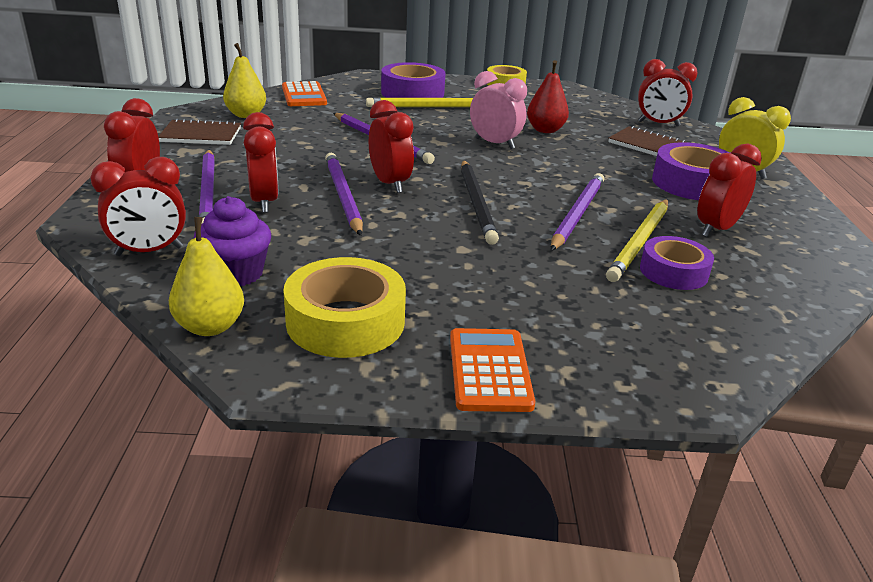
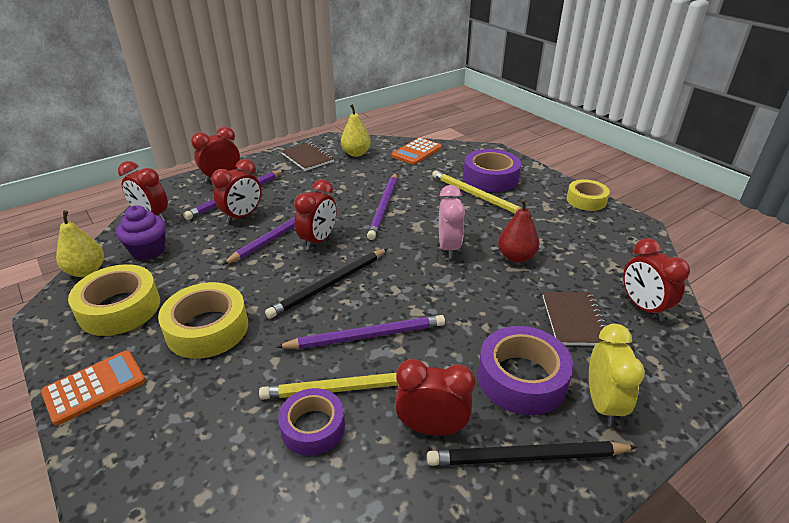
camera: 55 degrees right, 5 degrees up
(466, 279) = (207, 328): none -> yellow tape
(772, 211) = (527, 457): none -> black pencil

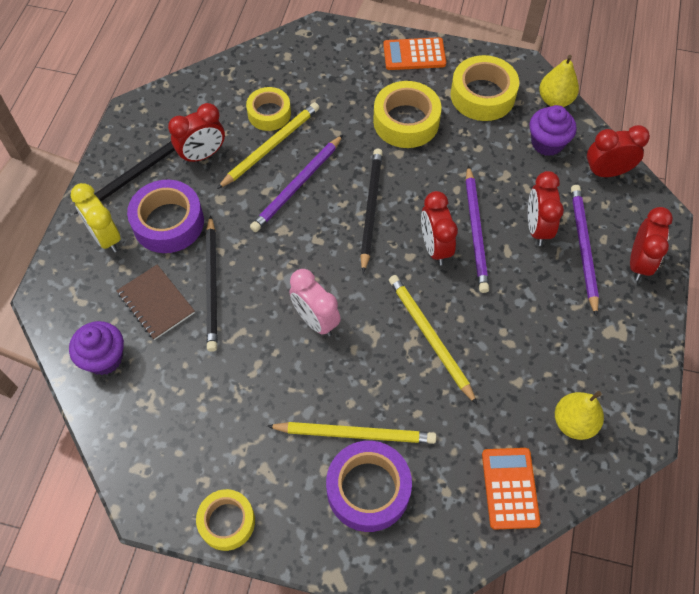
camera: 140 degrees right, 25 degrees up
(95, 387) = (414, 54): orange calculator -> orange calculator turned 75 degrees clockwise
(307, 158) = (612, 367): brown notebook -> none
(313, 427) = (269, 113): purple tape -> yellow tape
(384, 207) = (430, 337): purple pencil -> yellow pencil
(513, 306) = (212, 285): none -> black pencil
(516, 257) = (246, 351): red pear -> none
(643, 307) = (104, 358): red clock -> purple cupcake

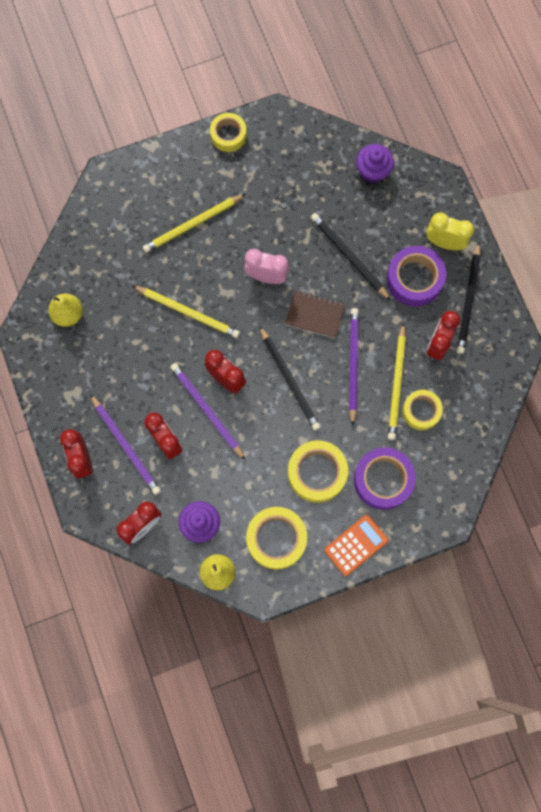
camera: 145 degrees right, 15 degrees up
(156, 303) = (373, 223): brown notebook -> brown notebook (315, 315)
(368, 489) = (164, 200): purple tape -> purple tape (383, 480)
(510, 488) = (85, 251): orange calculator -> none

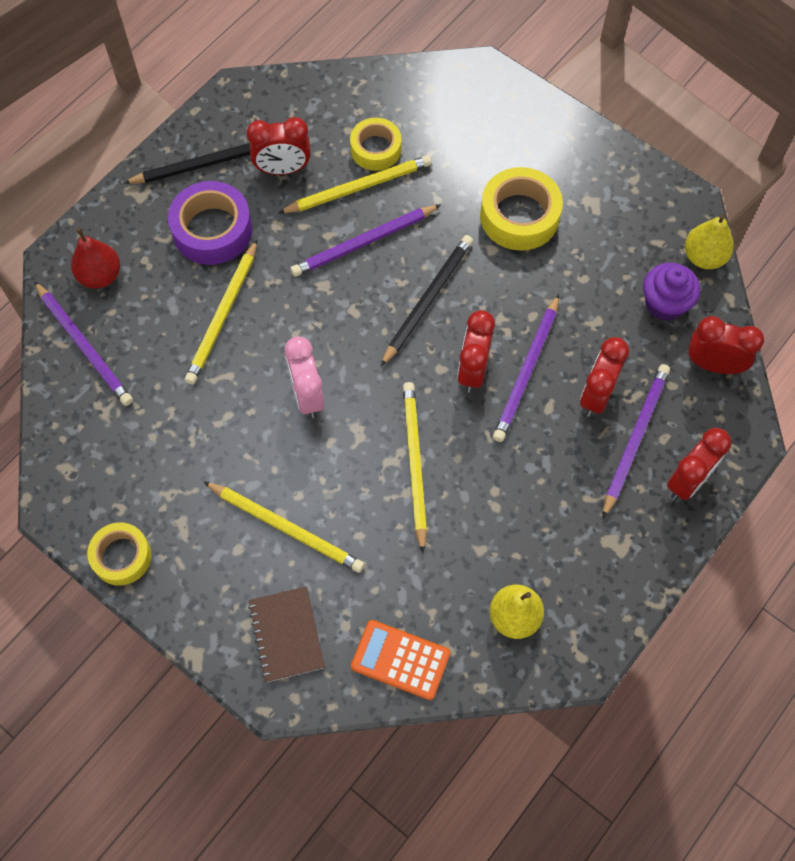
camera: 120 degrees left, 10 degrees down
(276, 539) = (623, 219): yellow tape -> none
(315, 315) = (326, 314): brown notebook -> brown notebook (286, 635)
(349, 256) = (223, 315): black pencil -> yellow pencil
(356, 545) = (572, 140): orange calculator -> orange calculator (400, 660)
(372, 171) = (84, 346): purple cupcake -> purple pencil
(383, 480) = (481, 149): purple tape -> none
(417, 201) = (100, 276): none -> red pear
(444, 242) = (143, 221): yellow clock -> none

